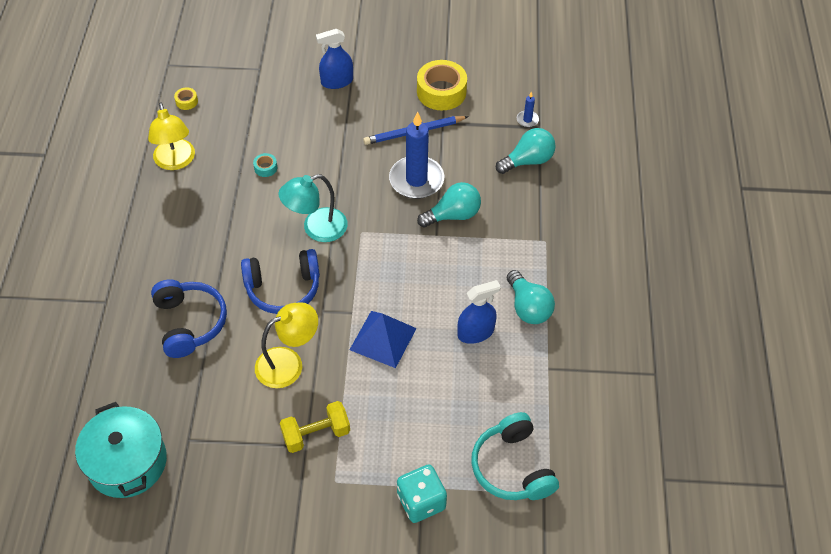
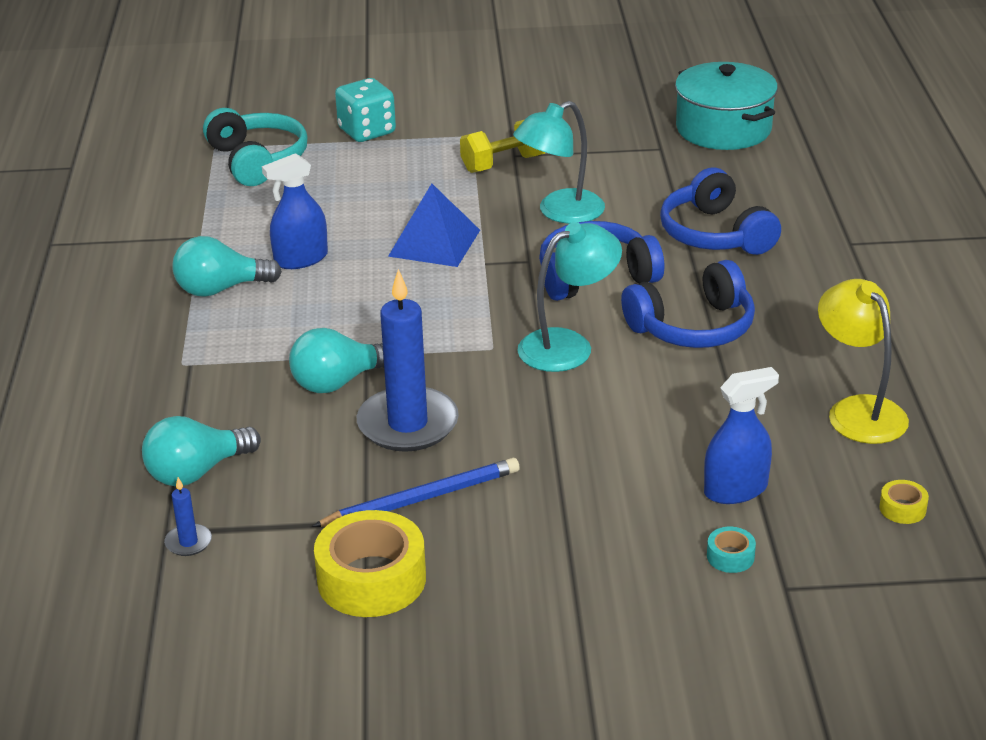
camera: 175 degrees right, 20 degrees down
(238, 235) = (693, 327): none -> blue headphones
(265, 168) = (689, 416): turquoise tape -> turquoise tape (730, 556)
(288, 363) = (560, 212): yellow lamp -> turquoise lamp
(337, 81) = (604, 578): blue spray bottle -> blue spray bottle (735, 490)
(528, 307) = (221, 289): turquoise light bulb -> turquoise light bulb turned 75 degrees counterclockwise

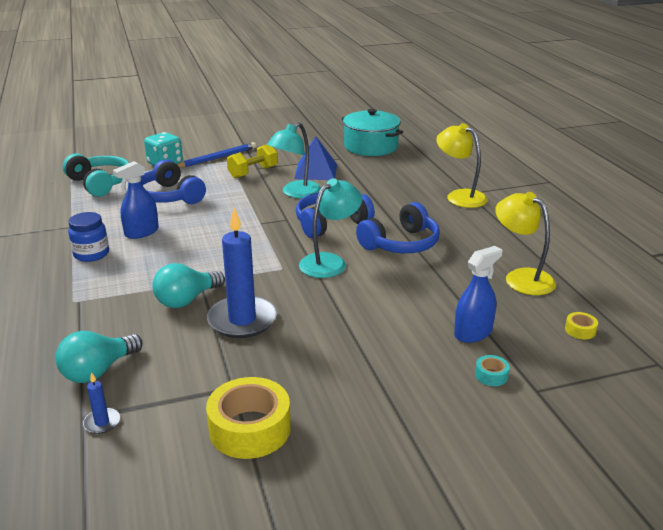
camera: 15 degrees left, 5 degrees down
(221, 289) = (91, 254): turquoise light bulb -> blue jar
(422, 498) = (268, 367): blue pencil -> blue pencil (217, 158)
(434, 243) = (225, 215): blue pyramid -> blue pyramid (316, 171)
(715, 234) = (390, 196): blue headphones -> blue headphones (169, 196)
(832, 248) = (459, 196): none -> yellow lamp

